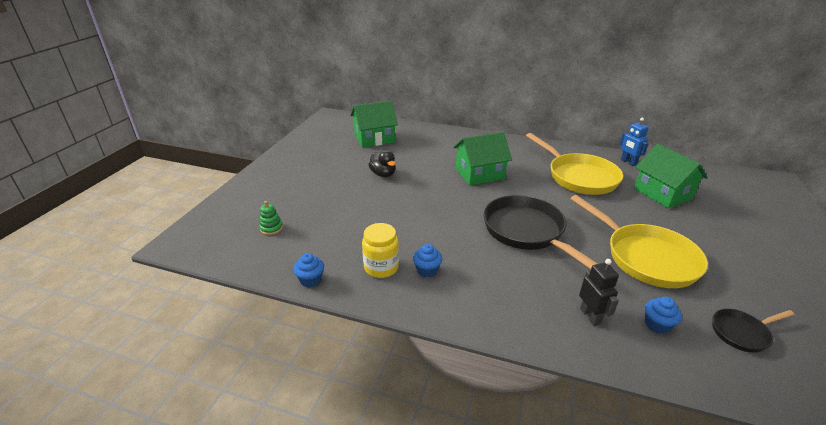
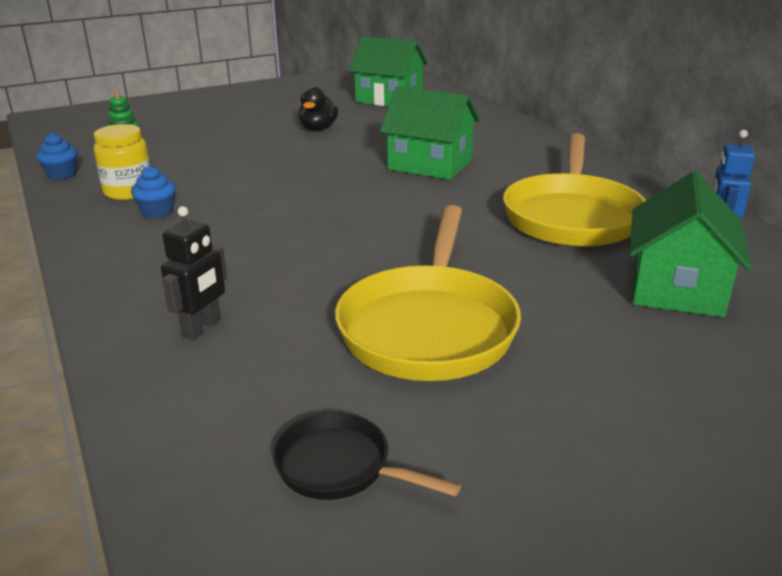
camera: 45 degrees right, 5 degrees down
(527, 232) = (340, 232): black pan -> none
(657, 325) = (251, 382): blue cupcake -> none

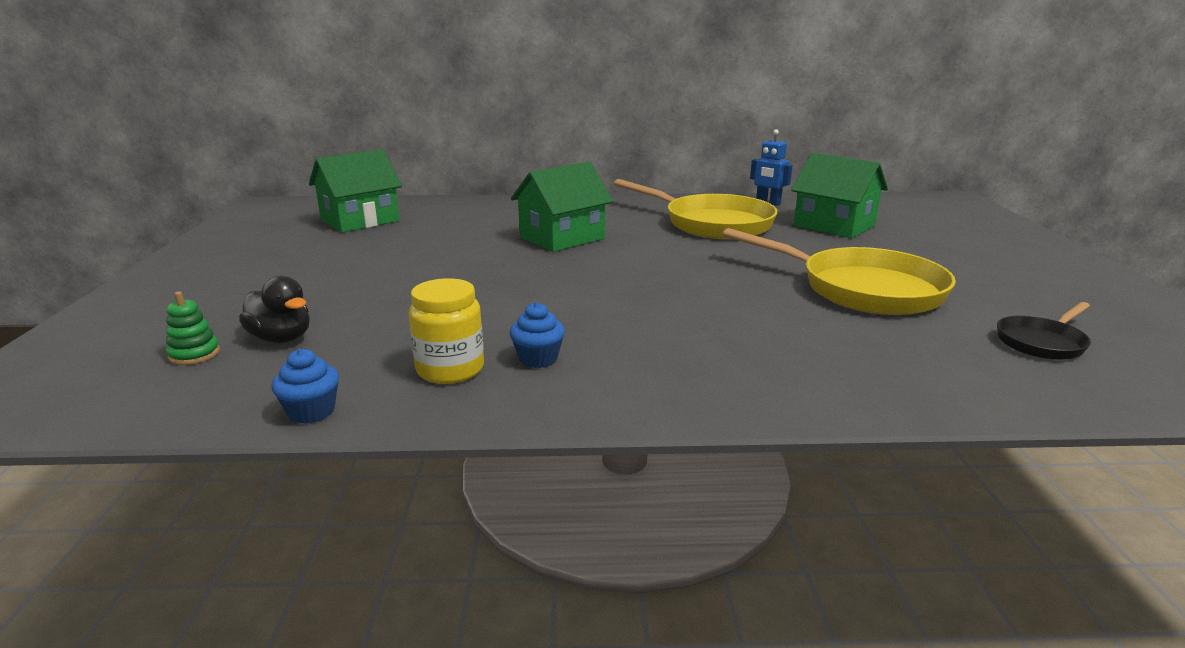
camera: 65 degrees left, 5 degrees down
(202, 328) = (835, 364): black robot -> none
(318, 129) = (396, 258): black duck -> black duck (281, 338)

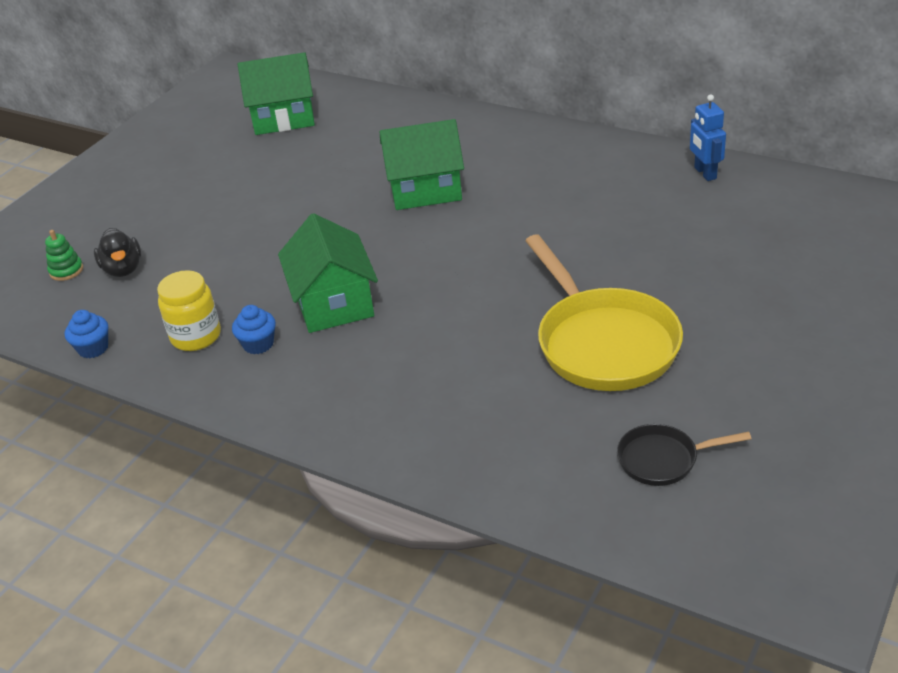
camera: 35 degrees right, 15 degrees up
(712, 224) = (593, 199): yellow pan -> none
(834, 226) = (720, 236): green house -> green house (333, 303)

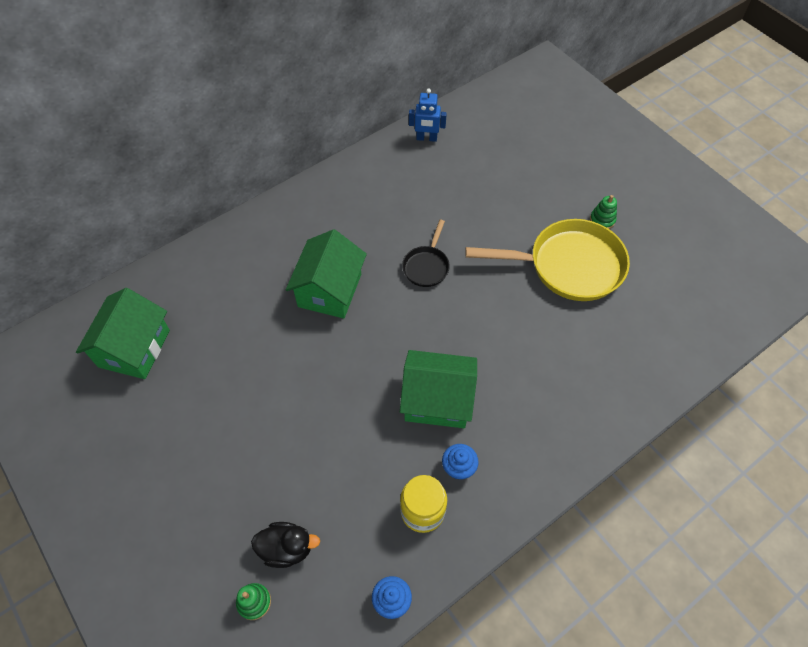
camera: 70 degrees left, 20 degrees up
(663, 460) = (683, 285): black pan -> black pan (426, 266)
(712, 350) = (602, 220): none -> green stacking toy

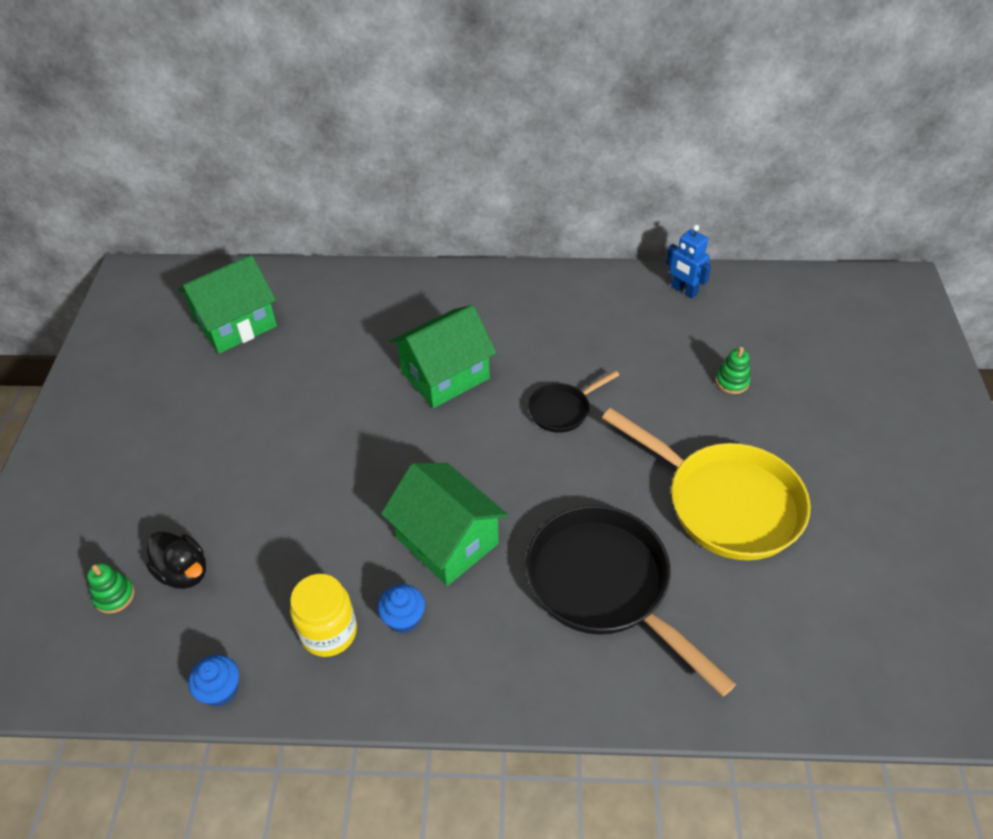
camera: 40 degrees right, 10 degrees down
(550, 362) = (604, 585): none -> black pan
(602, 220) = (817, 480): green stacking toy -> green stacking toy (732, 382)

